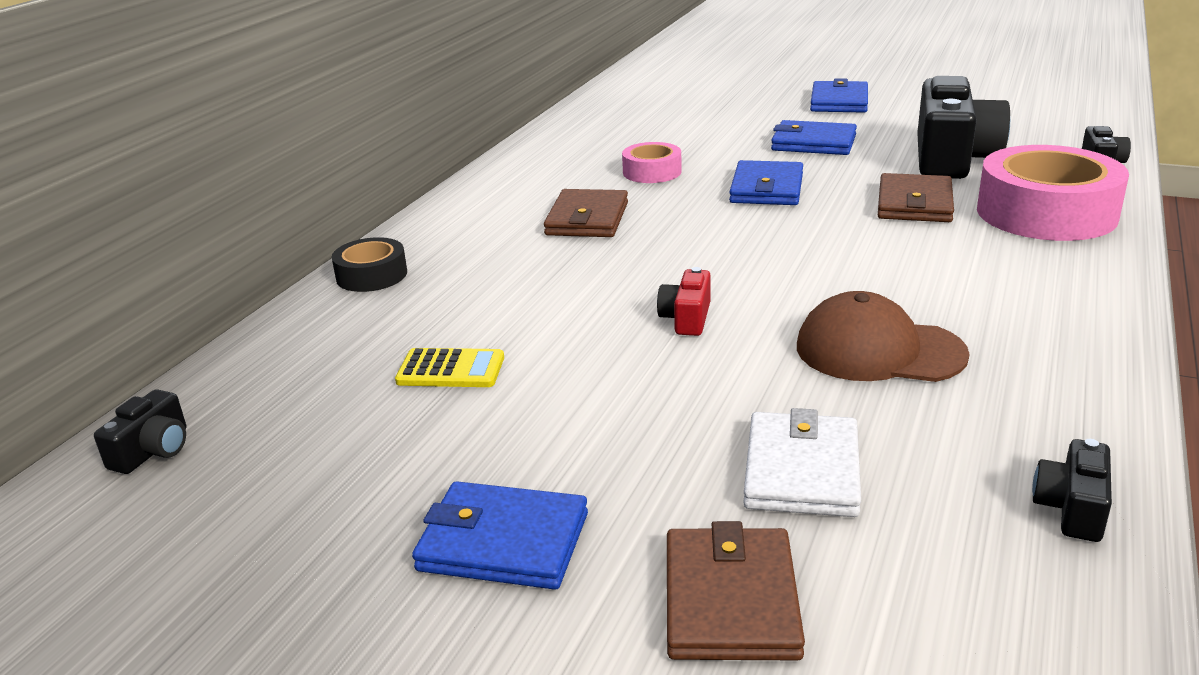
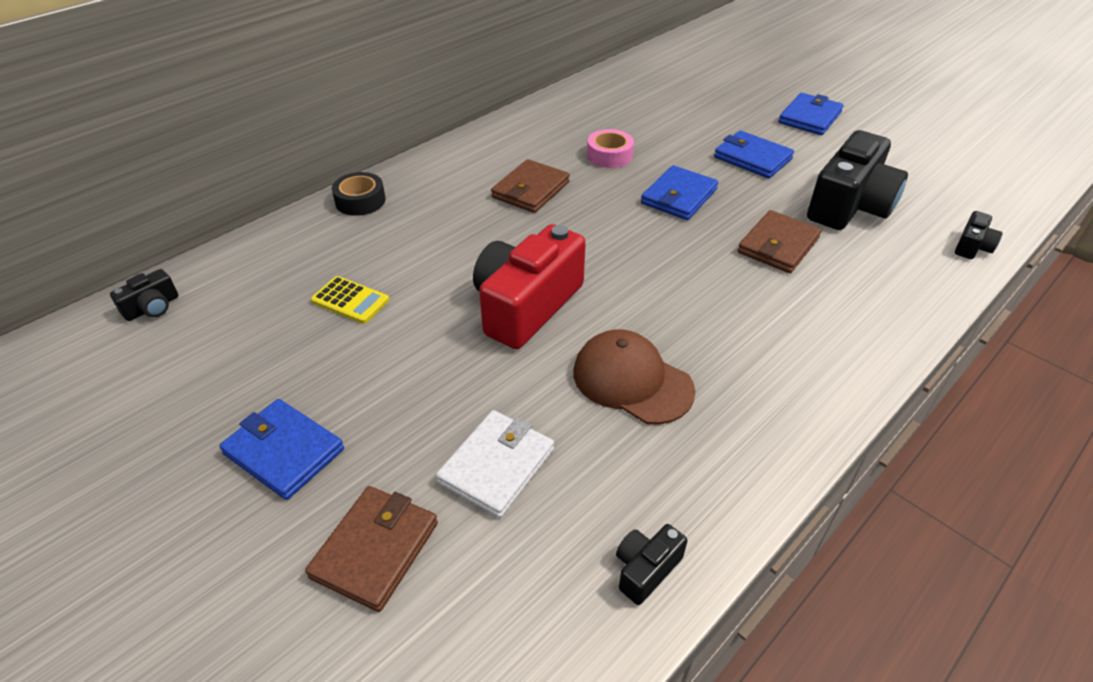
camera: 20 degrees right, 15 degrees up
(686, 318) = (526, 306): red camera -> red camera, size x2.25
(1046, 213) = (875, 287): pink tape -> none

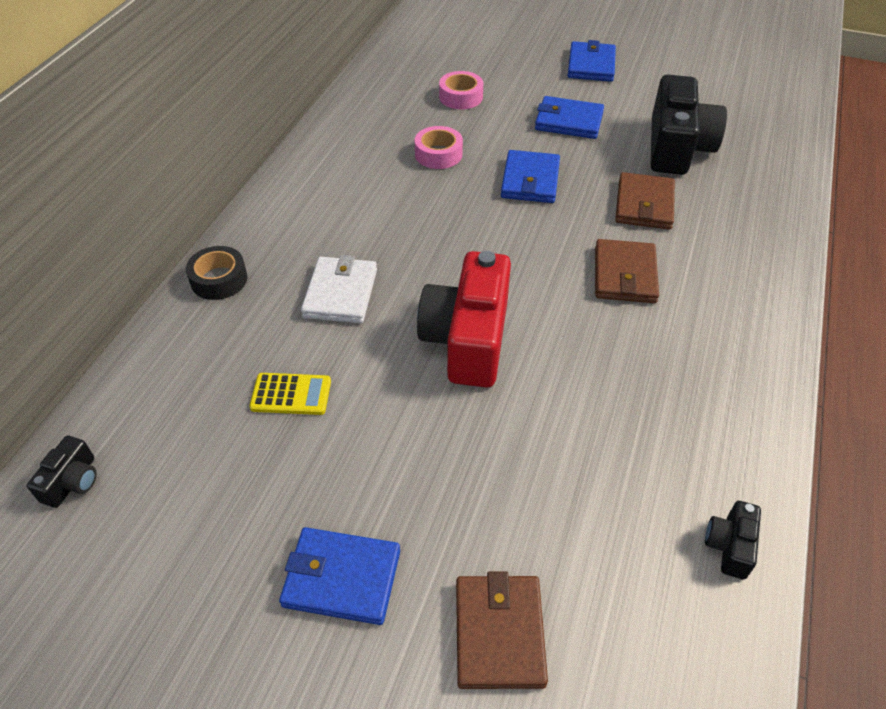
camera: 25 degrees left, 5 degrees up
(496, 466) = (549, 507): white wallet -> white wallet (340, 293)
(530, 190) = (388, 214): brown wallet -> brown wallet (624, 275)
(632, 381) = (609, 379): brown cap -> none
(663, 116) = (461, 97): none -> pink tape
(972, 246) = (790, 159): black camera -> none

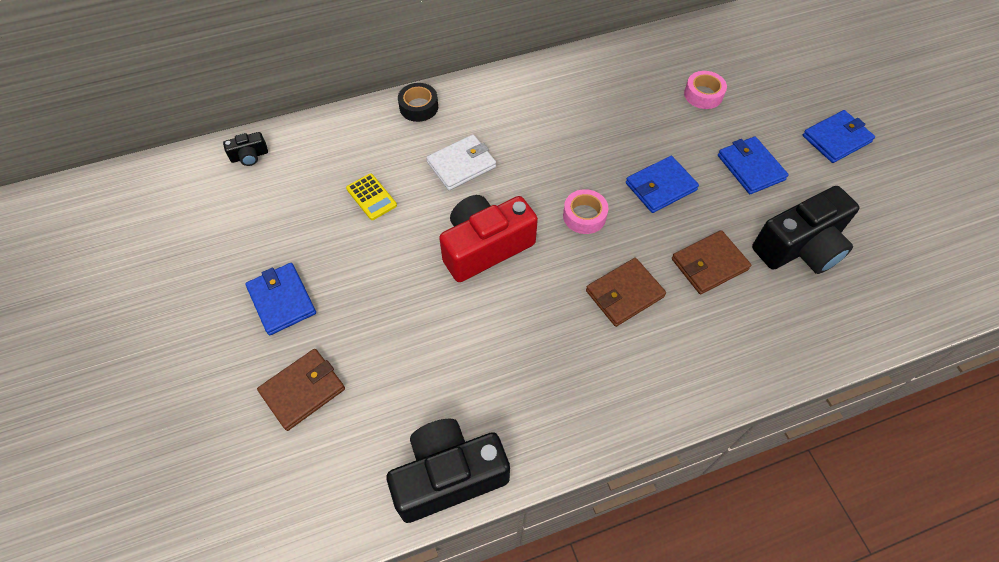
camera: 50 degrees right, 10 degrees up
(438, 154) = (630, 124): pink tape -> pink tape (584, 216)
(729, 546) = (448, 476): black camera -> black camera, size x2.25

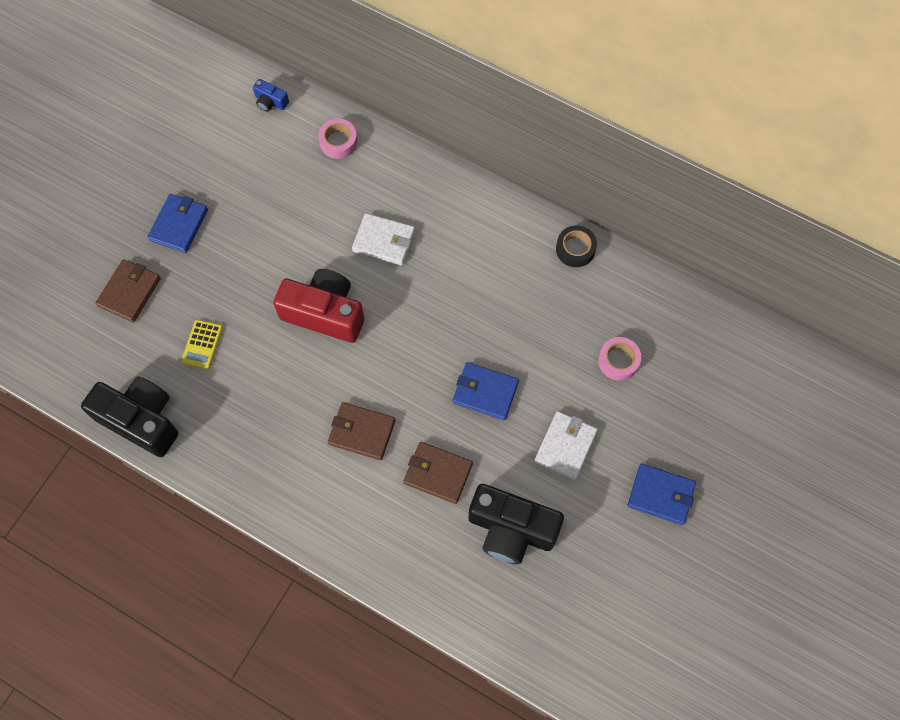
camera: 50 degrees right, 10 degrees up
(249, 156) = (270, 102): black camera -> blue camera
(303, 390) = (129, 292): brown wallet -> brown wallet turned 75 degrees counterclockwise
(371, 197) = (303, 207): yellow calculator -> yellow calculator (202, 344)
(419, 107) = (413, 168): black tape -> black tape (575, 249)
(584, 216) = (409, 358): pink tape -> pink tape (338, 142)
(750, 167) = (565, 446): blue wallet -> white wallet

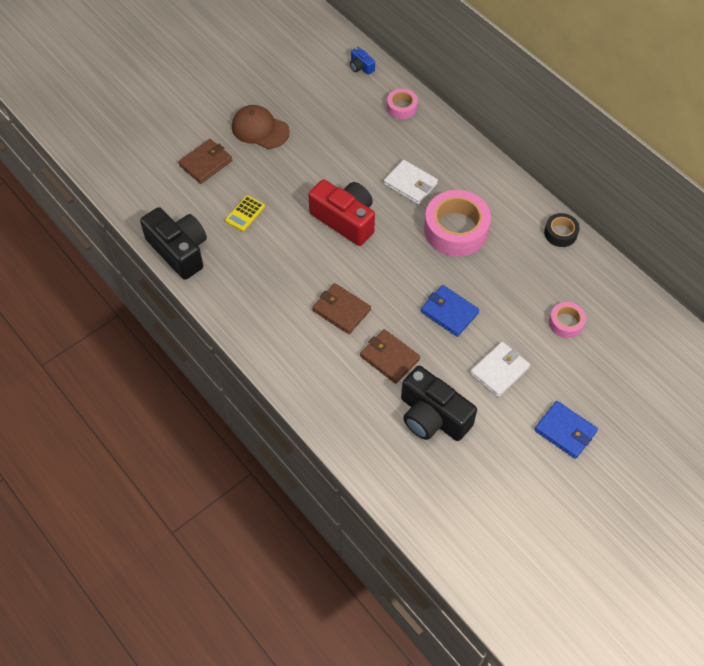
camera: 20 degrees right, 10 degrees down
(179, 225) = (260, 129): blue wallet -> brown cap
(456, 283) = (456, 229): none -> pink tape

